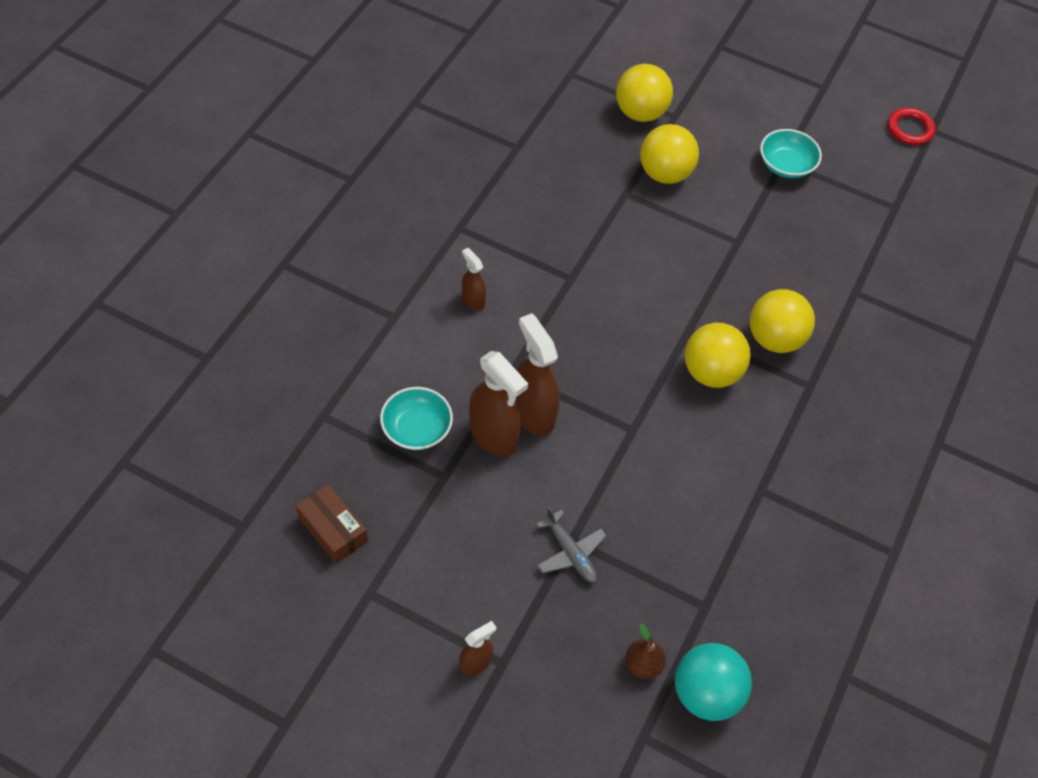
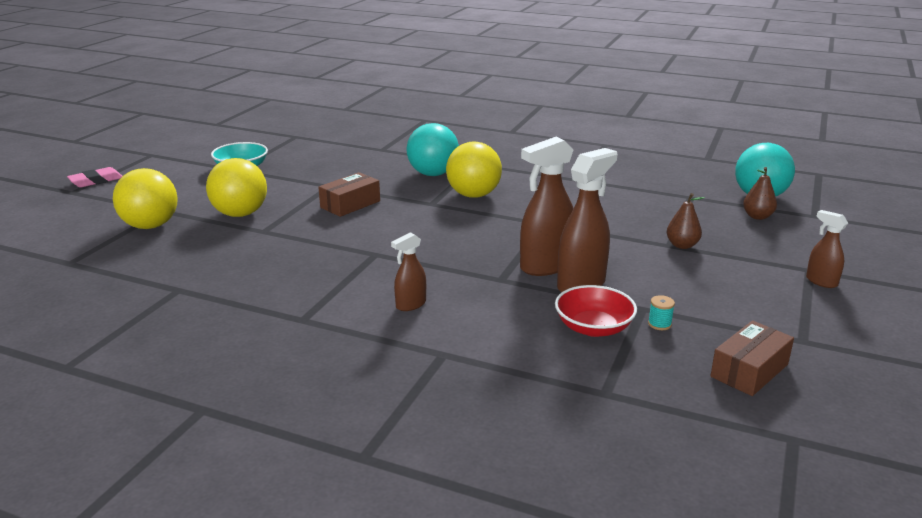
camera: 90 degrees left, 30 degrees down
(414, 482) = (659, 324): none -> turquoise spool
(416, 429) = (593, 327): turquoise bowl -> red bowl
(570, 552) = (682, 245): grey plane -> brown pear
(687, 260) = (350, 204): none -> brown box
(748, 58) = (96, 181): none -> pink eraser
(774, 339) = (433, 174): yellow ball -> turquoise ball
(910, 129) = (213, 130): red ring -> none

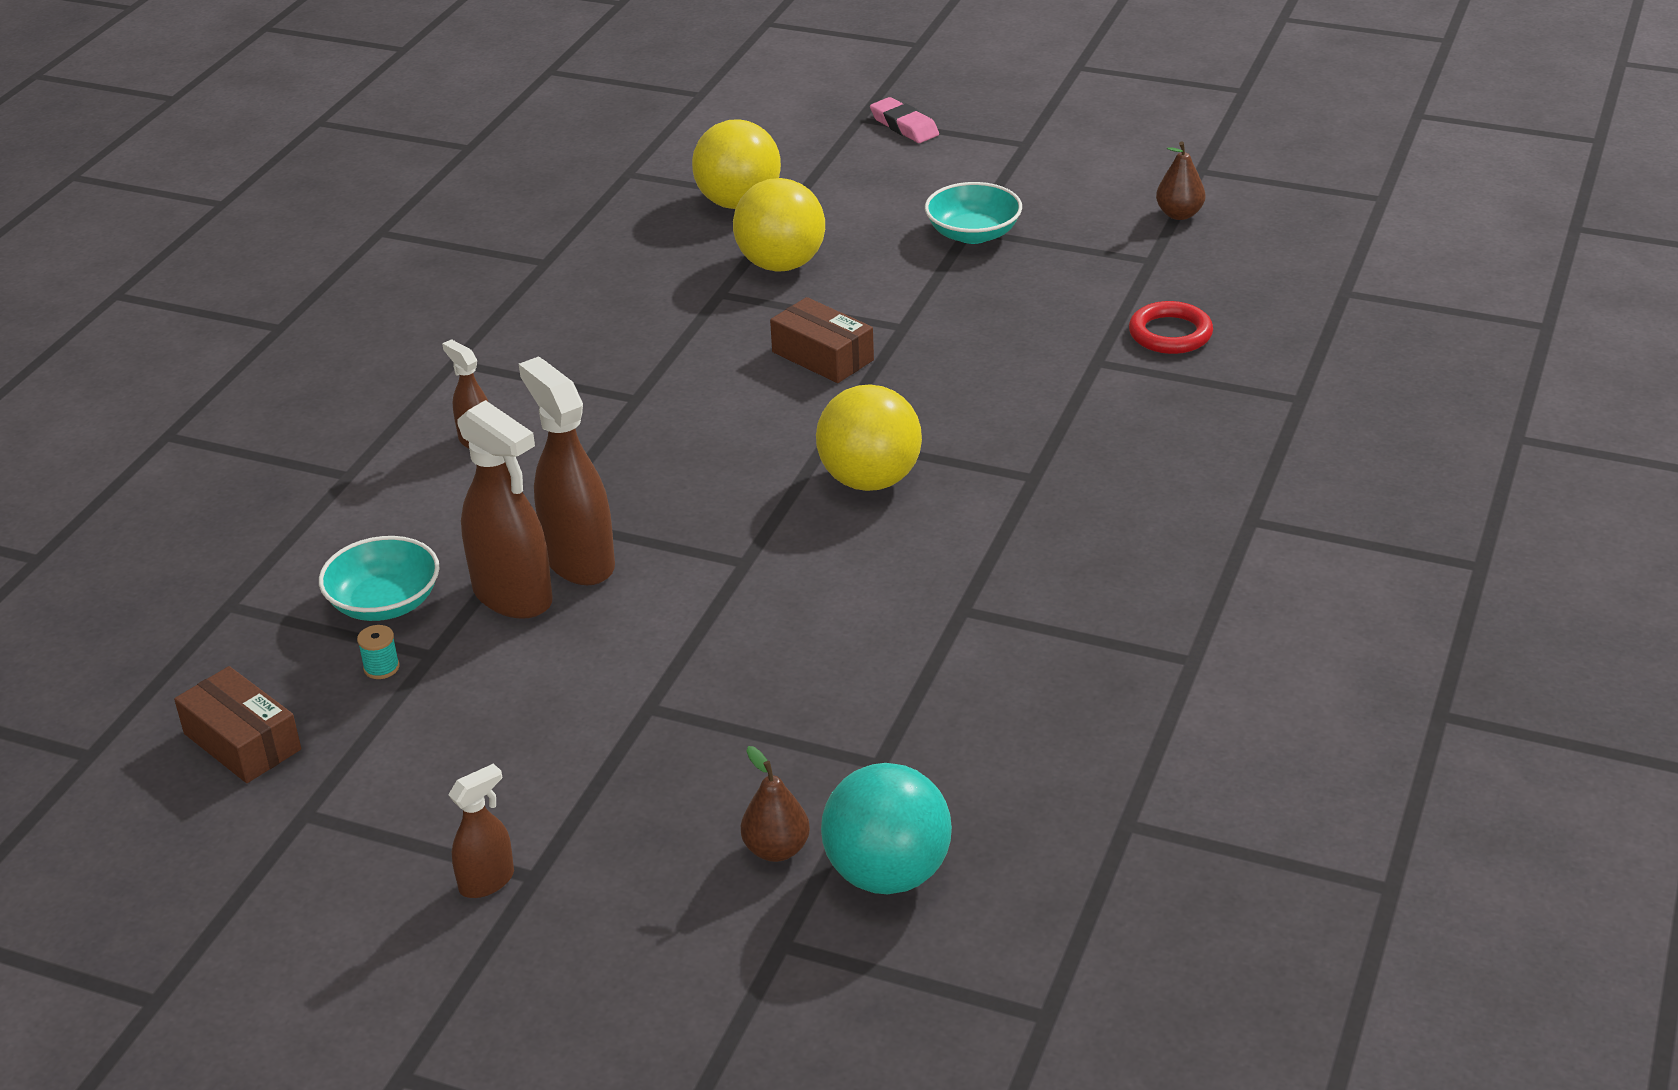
camera: 90 degrees right, 10 degrees up
(364, 136) = (1170, 334): none -> red ring
(433, 174) = (971, 429): turquoise ball -> none
(593, 327) = (385, 603): red bowl -> turquoise bowl
(682, 245) = (646, 722): brown pear -> brown pear (1179, 214)

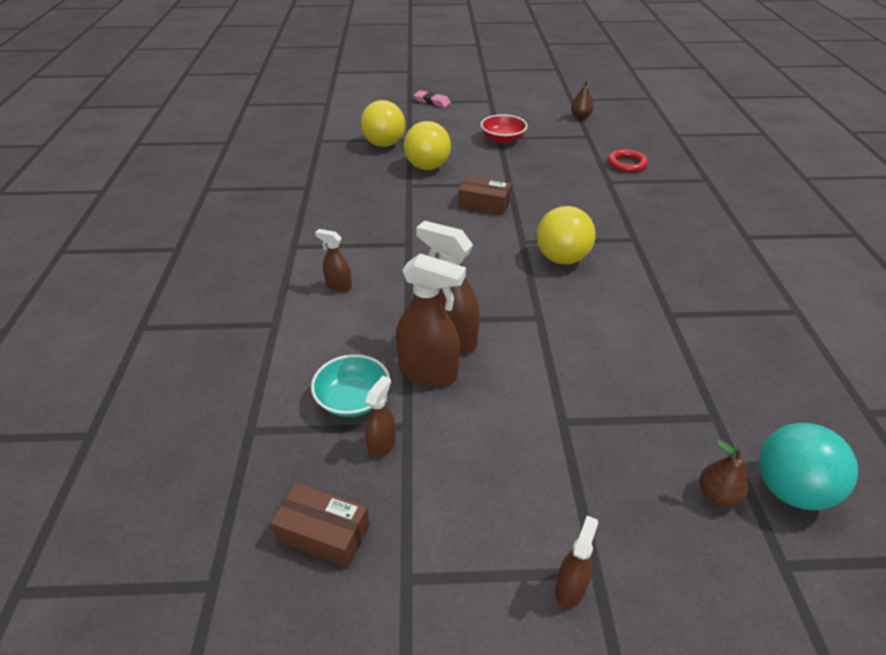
camera: 25 degrees left, 5 degrees up
(381, 668) = (382, 445): turquoise spool -> brown spray bottle
(973, 234) = (503, 139): turquoise bowl -> red bowl

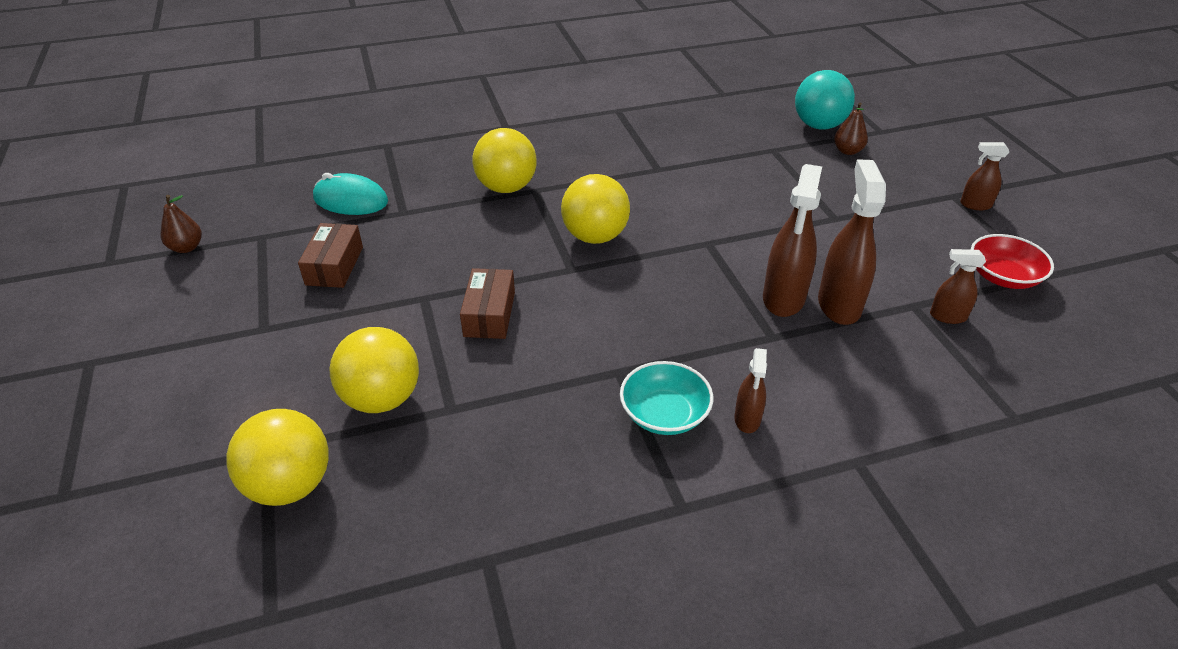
camera: 105 degrees left, 0 degrees up
(323, 533) = (1057, 329): brown box -> brown box (334, 266)
(353, 399) = (914, 350): turquoise bowl -> turquoise bowl (664, 414)
(432, 102) = (72, 454): pink eraser -> none
(503, 139) = (268, 323): red bowl -> red bowl (1003, 277)
(627, 164) = (350, 200): red ring -> turquoise mouse
(639, 226) = (506, 187): none -> yellow ball

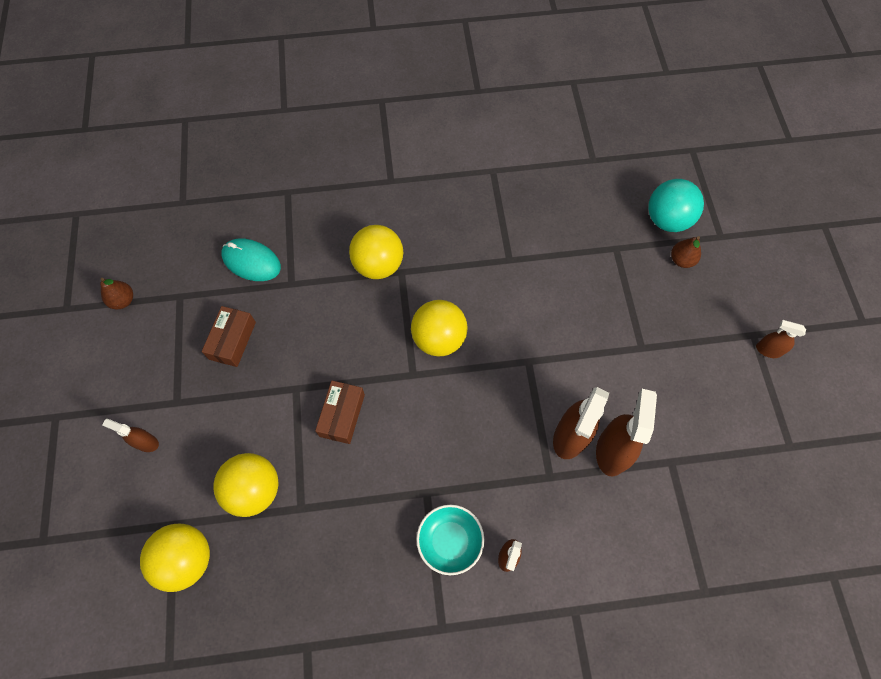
camera: 10 degrees right, 25 degrees up
(947, 316) = (693, 478): brown spray bottle -> brown spray bottle (146, 442)
(1003, 277) = (756, 442): red bowl -> none

